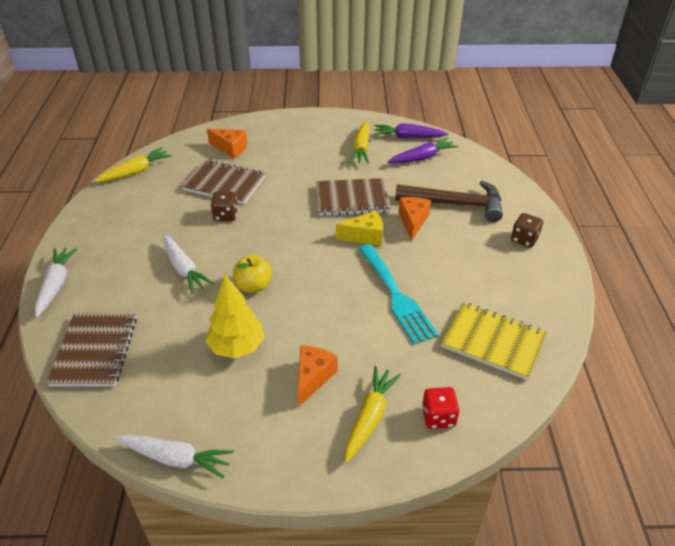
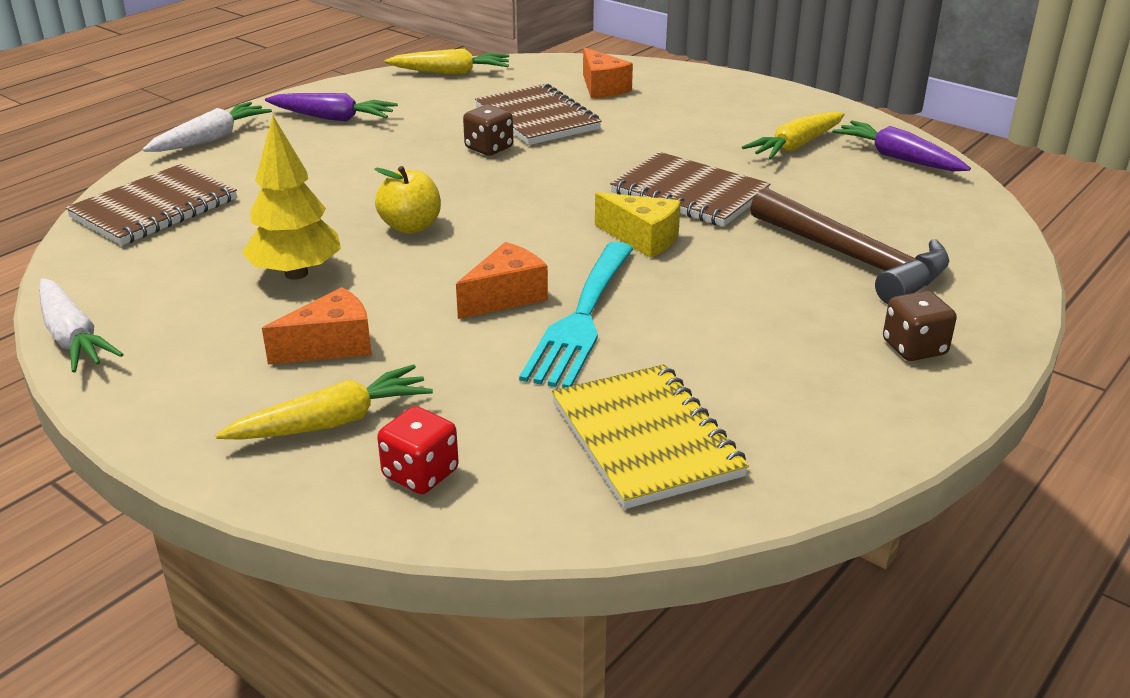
camera: 40 degrees right, 10 degrees down
(184, 269) = (358, 178): white carrot -> none
(413, 221) = (745, 251): orange cheese -> orange cheese (506, 297)
(422, 158) = (885, 188): purple carrot -> purple carrot (332, 118)

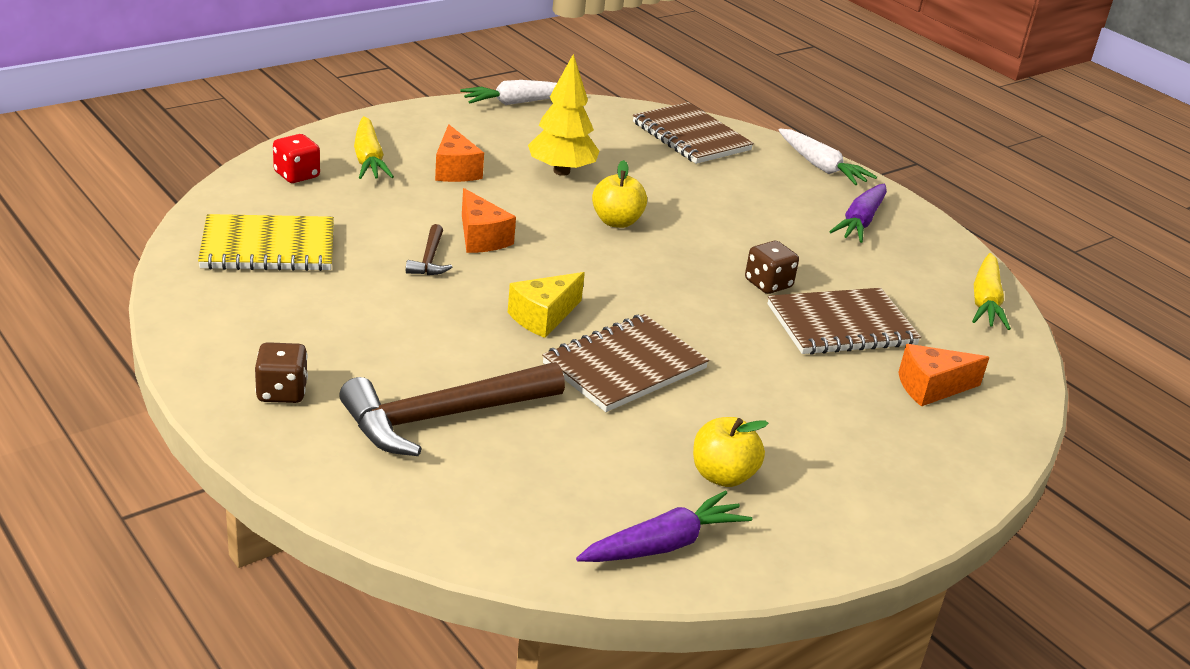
camera: 100 degrees right, 0 degrees up
(581, 319) = (429, 259): turquoise fork -> brown hammer
(796, 146) = (722, 475): yellow carrot -> yellow apple

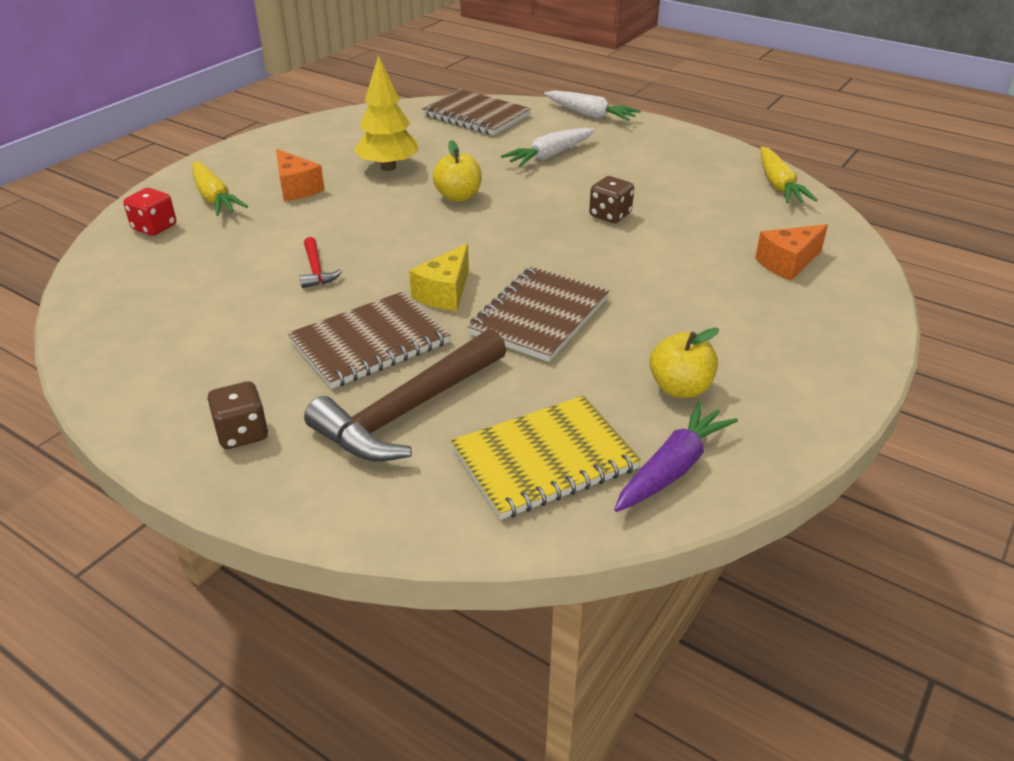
camera: 15 degrees left, 5 degrees up
(268, 247) = (159, 299): yellow notebook -> yellow notebook (544, 459)
(429, 259) = (316, 270): brown hammer -> red hammer
(481, 238) = (351, 239): orange cheese -> none
(517, 102) = (319, 121): white carrot -> white carrot (550, 155)
(841, 325) = (687, 233): brown notebook -> brown notebook (370, 342)
(860, 222) = (647, 148): purple carrot -> none

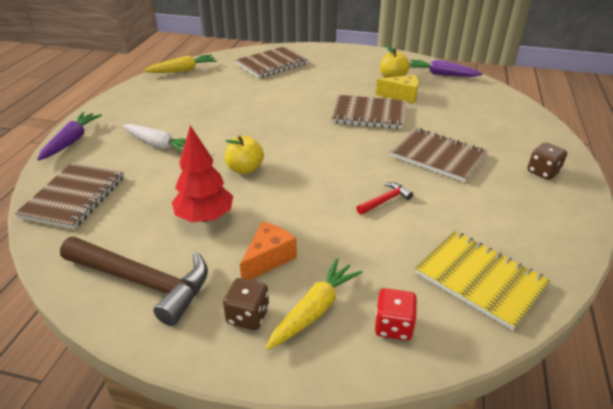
camera: 110 degrees left, 0 degrees up
(388, 167) = (205, 217): yellow tree -> red tree
(408, 411) = (474, 132): brown hammer -> brown hammer (143, 282)
(445, 293) = (371, 145): yellow cheese -> yellow cheese (402, 96)
(544, 459) = (466, 97): yellow notebook -> yellow notebook (480, 280)
(590, 115) = (71, 141): white carrot -> purple carrot
(610, 215) = (244, 111): brown dice -> brown dice (248, 316)
(788, 263) = (272, 64): orange cheese -> brown notebook

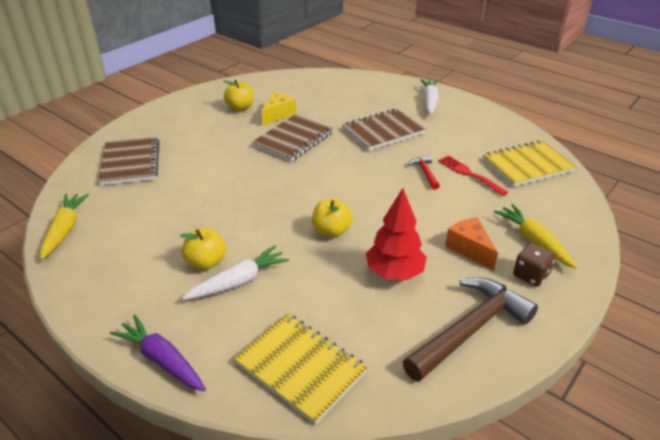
camera: 65 degrees left, 0 degrees up
(74, 197) = (300, 368): brown notebook -> yellow notebook
(174, 126) = (206, 262): none -> yellow apple
(393, 326) = (558, 212): red dice -> none
(412, 232) = (469, 174): none -> red fork
(441, 74) = (260, 85): purple carrot -> none
(543, 172) = (429, 101): brown dice -> white carrot

